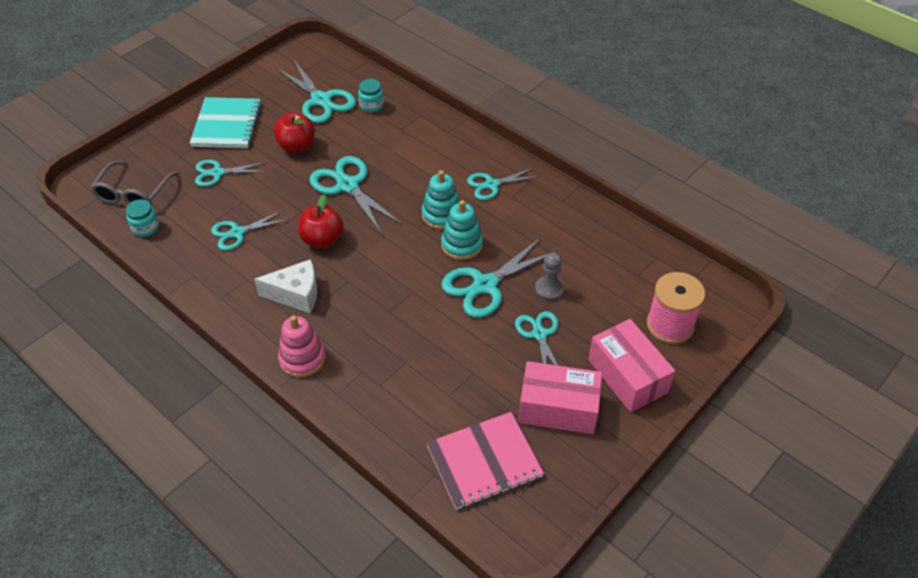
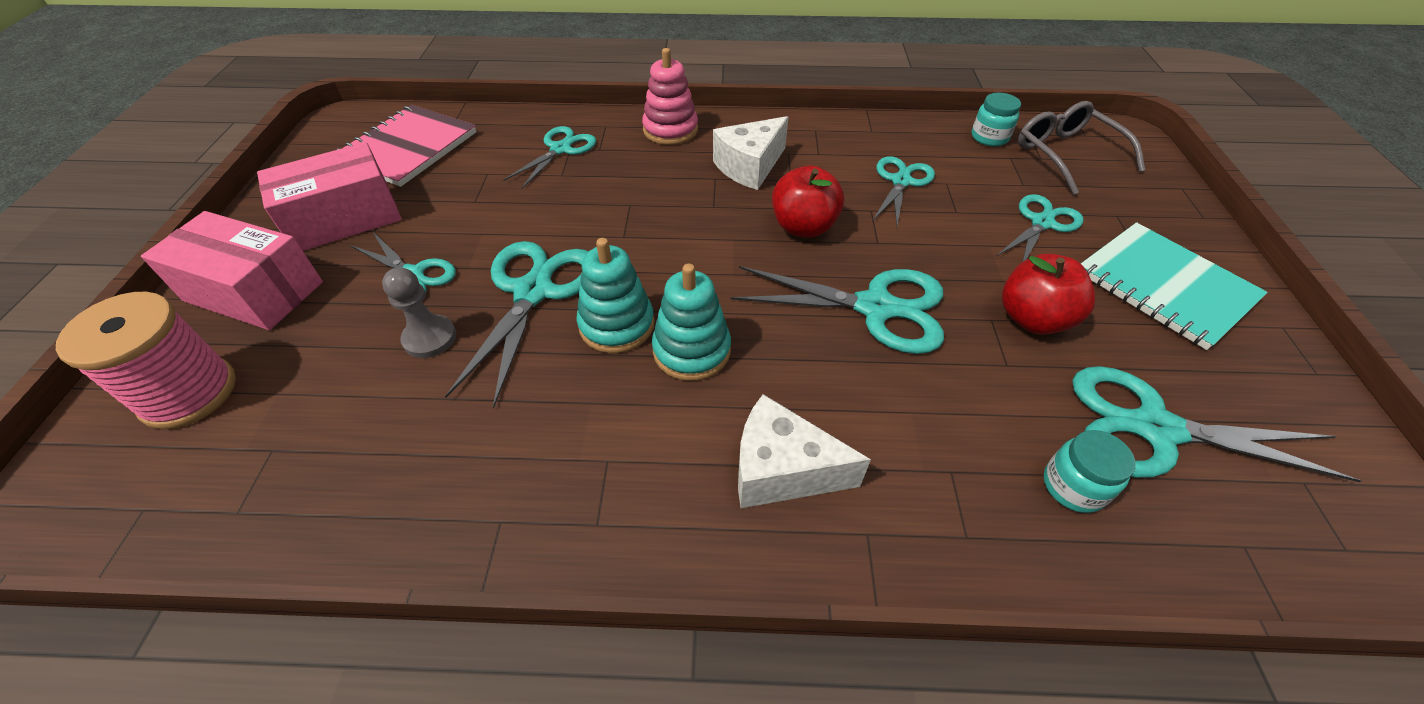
camera: 140 degrees right, 0 degrees up
(455, 160) = (782, 470): none -> white cheese
(491, 185) = (664, 461): turquoise scissors -> turquoise scissors (561, 149)

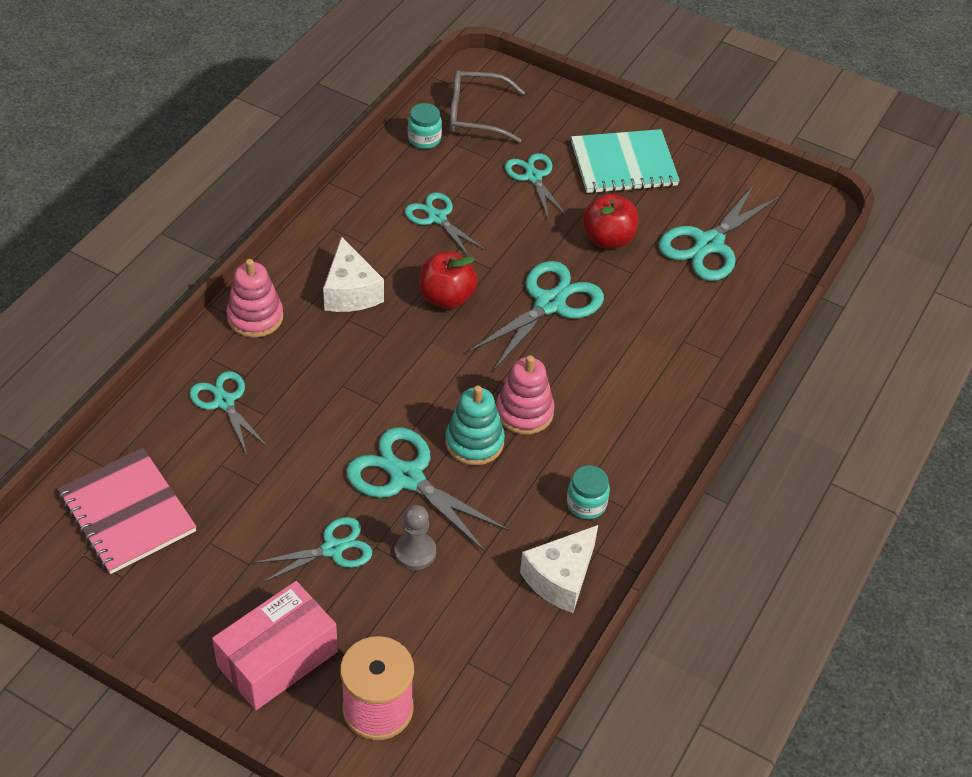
camera: 65 degrees left, 0 degrees up
(344, 219) = (214, 582): pink box -> none
(691, 350) = (524, 412): turquoise stacking toy -> pink stacking toy
(782, 470) = (640, 411): white cheese -> white cheese (560, 578)
(1073, 486) = (720, 299): turquoise jar -> turquoise jar (586, 504)

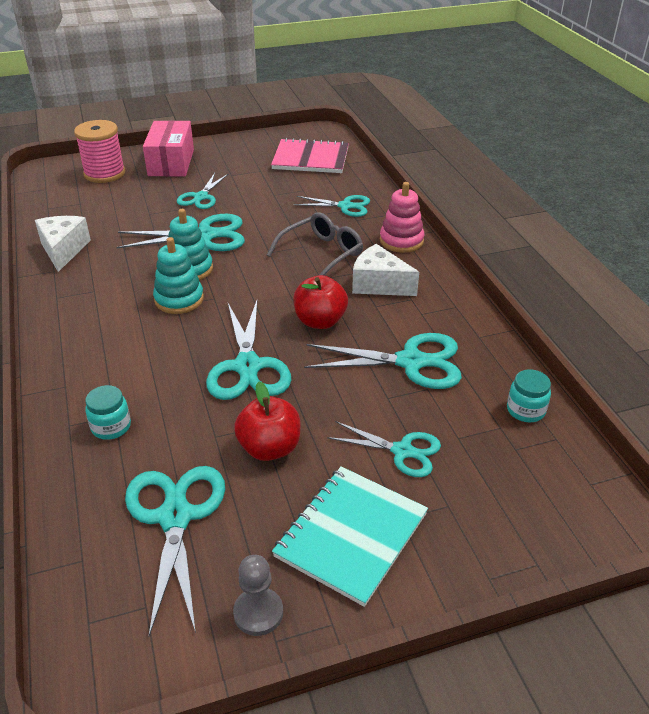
camera: 135 degrees right, 10 degrees down
(415, 552) = (158, 217): grey pawn -> grey pawn (258, 613)
(437, 218) = (411, 362): turquoise scissors -> turquoise scissors, size x1.57
(476, 115) = (535, 467): grey glasses -> grey glasses (321, 254)
(524, 412) = (179, 299): pink stacking toy -> turquoise stacking toy
(586, 504) = (84, 284): turquoise jar -> turquoise jar (111, 427)

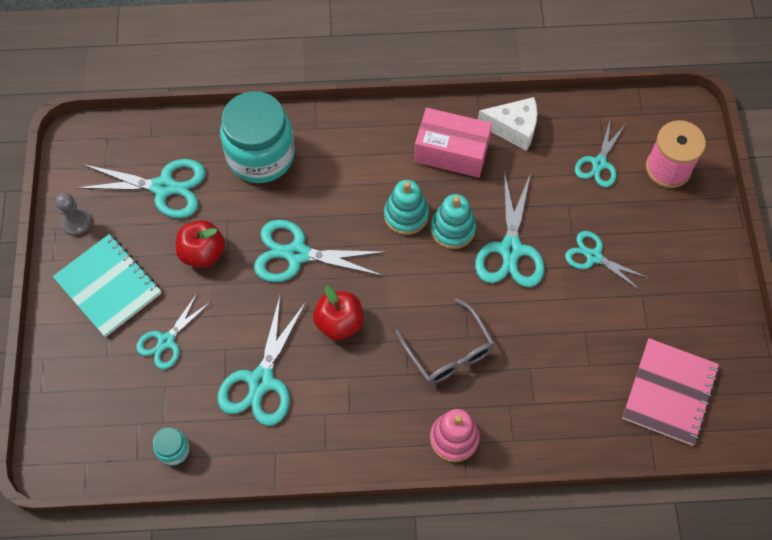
camera: 105 degrees right, 25 degrees up
(111, 427) = (261, 156): turquoise jar -> turquoise jar, size x2.36
(171, 162) = (684, 236): pink box -> pink box (451, 152)
(345, 206) = (541, 401): turquoise scissors -> turquoise scissors (599, 163)
(379, 284) = (381, 390): white cheese -> none

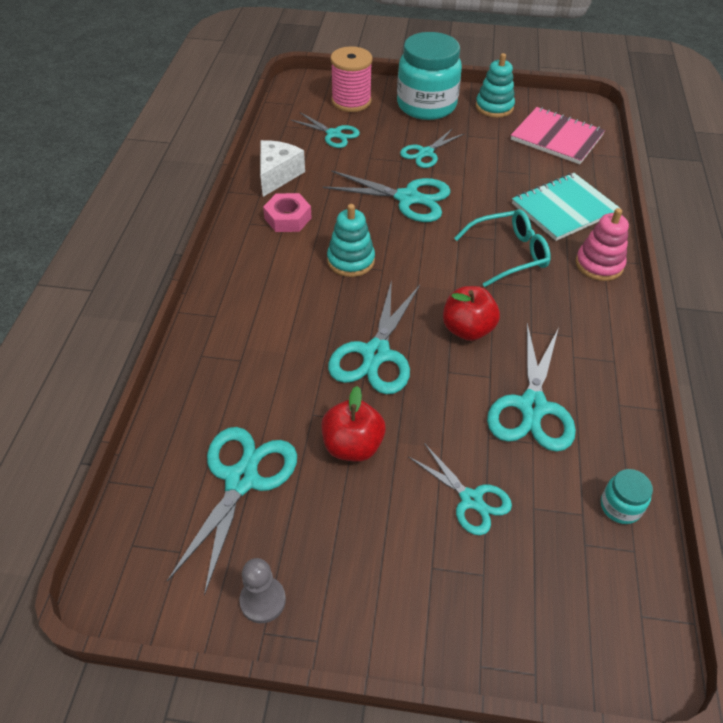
camera: 80 degrees left, 15 degrees down
(108, 286) = (378, 564): turquoise notebook -> turquoise notebook (564, 208)
(261, 156) = (232, 370): turquoise jar -> turquoise jar (426, 105)
(261, 381) = (532, 407): turquoise scissors -> turquoise scissors turned 75 degrees clockwise
(449, 351) = (508, 254): grey glasses -> turquoise glasses
(451, 152) = (288, 218): pink box -> pink nut
(452, 229) = (376, 231): turquoise stacking toy -> turquoise stacking toy (494, 107)

